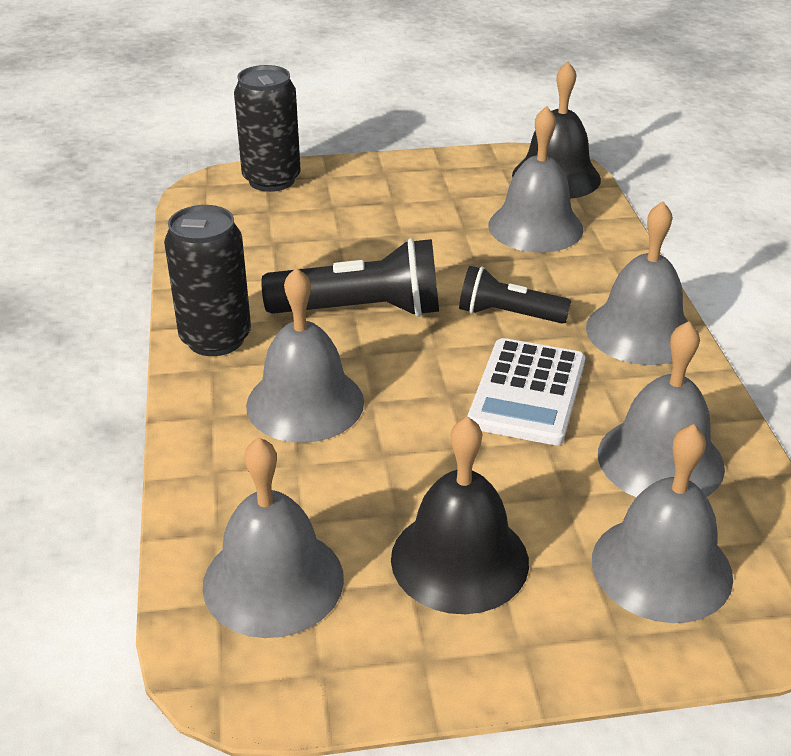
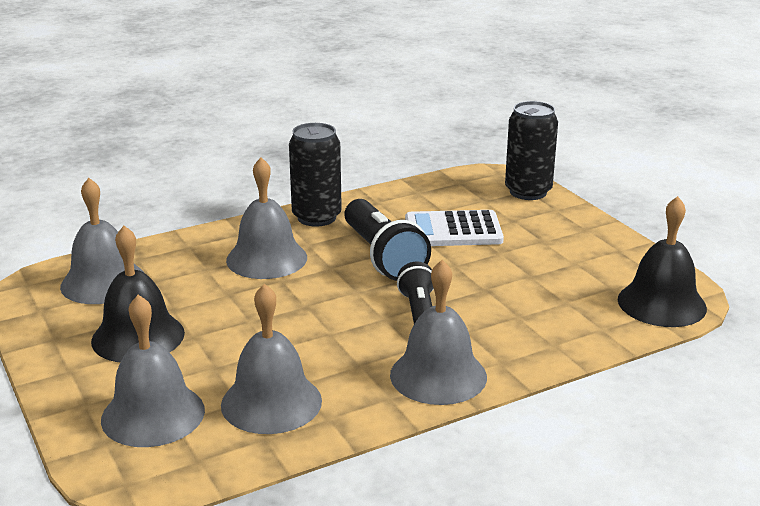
camera: 70 degrees right, 10 degrees down
(527, 392) = (323, 335): white calculator -> white calculator (453, 230)
(535, 227) = (562, 306): grey bell -> none

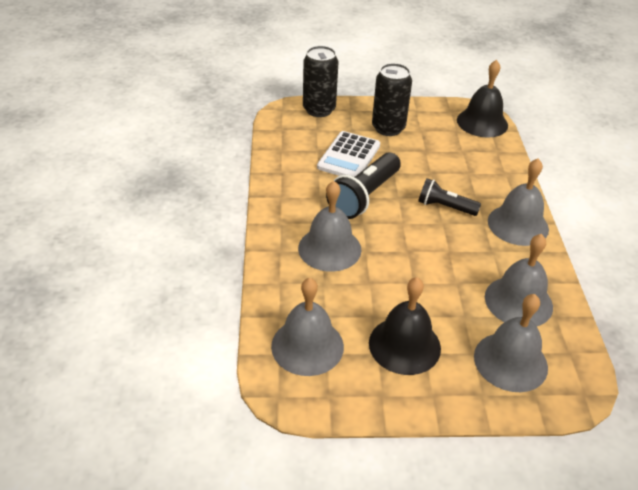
camera: 65 degrees left, 15 degrees up
(316, 217) = (283, 206): black can -> black can (388, 128)
(382, 257) = (364, 196): black flashlight -> black flashlight turned 120 degrees clockwise

